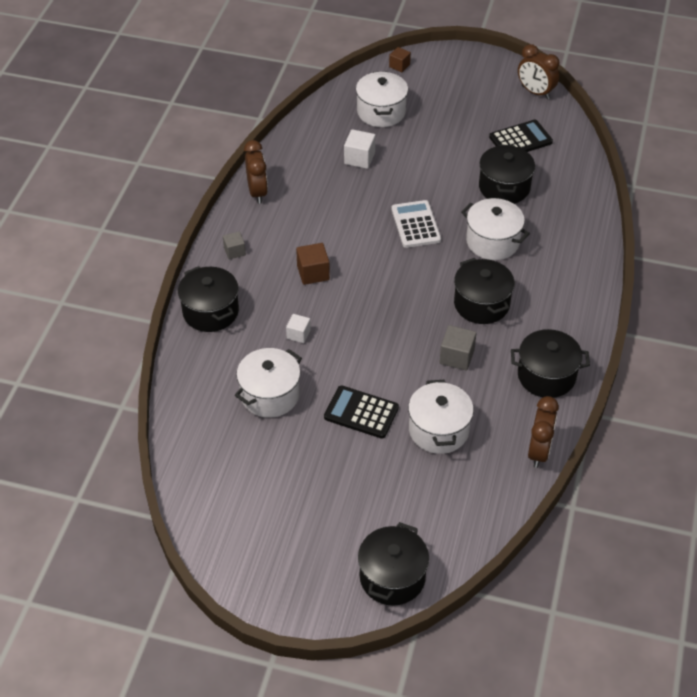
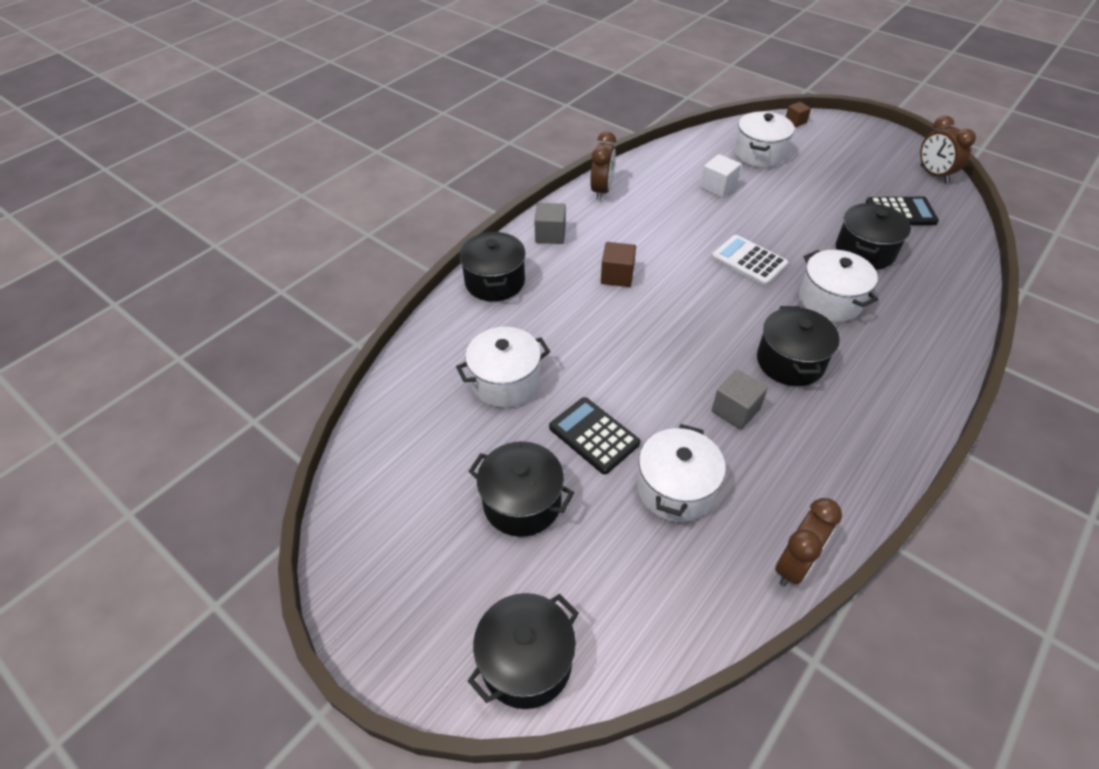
camera: 25 degrees right, 0 degrees up
(234, 251) = (550, 235): grey cube -> grey cube, size x1.52
(298, 334) = (570, 330): white cube -> none
(415, 224) = (749, 261): white calculator -> white calculator turned 60 degrees counterclockwise
(546, 376) = (840, 470): black pot -> black pot (522, 503)

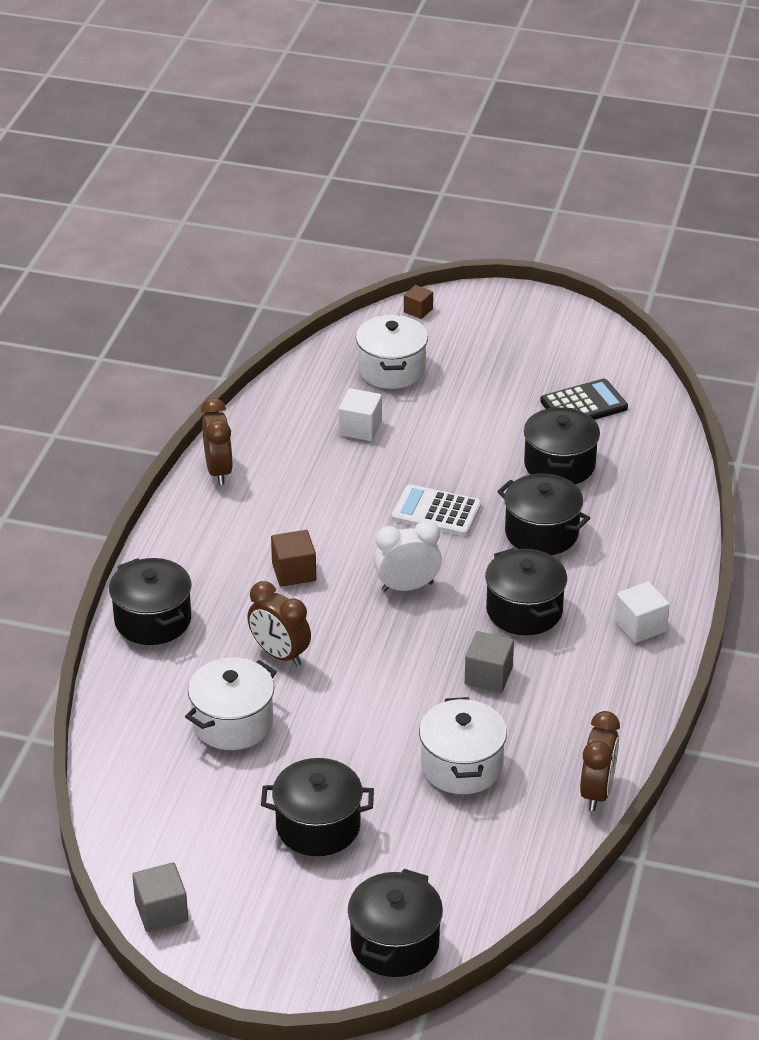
camera: 25 degrees left, 10 degrees down
(550, 235) = (186, 545): grey cube -> grey cube (161, 911)
(594, 435) = (356, 744): black calculator -> none
(699, 312) = (407, 587): none -> white clock
(829, 301) = (541, 533): white pot -> black pot
(892, 408) = (640, 626): none -> white cube
(933, 174) = (606, 344): brown clock -> brown clock (279, 654)

